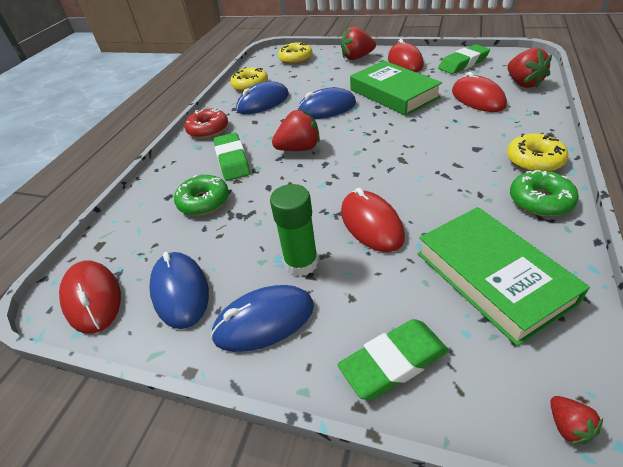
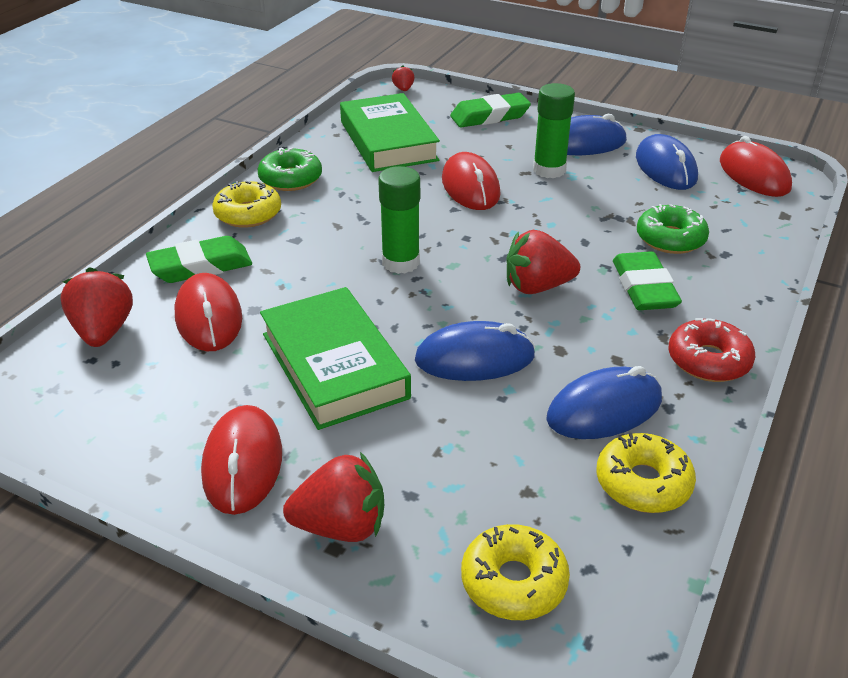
camera: 175 degrees left, 5 degrees down
(392, 147) = (400, 262): none -> green glue stick
(463, 64) = (134, 418): green eraser -> green eraser (201, 266)

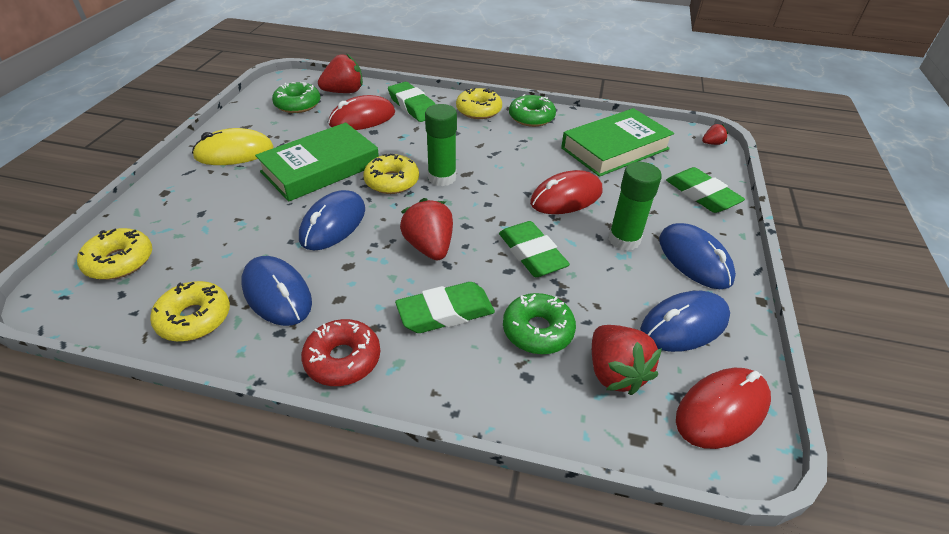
camera: 75 degrees right, 5 degrees up
(113, 386) = (298, 104): none -> green donut
(243, 463) = (234, 153): red mouse -> yellow mouse
(341, 526) = (180, 192): red strawberry -> red strawberry (615, 373)
(394, 302) = (392, 181): none -> yellow donut
(474, 358) = (333, 224): blue mouse -> blue mouse turned 45 degrees clockwise
(561, 224) = (531, 254): none -> green eraser

